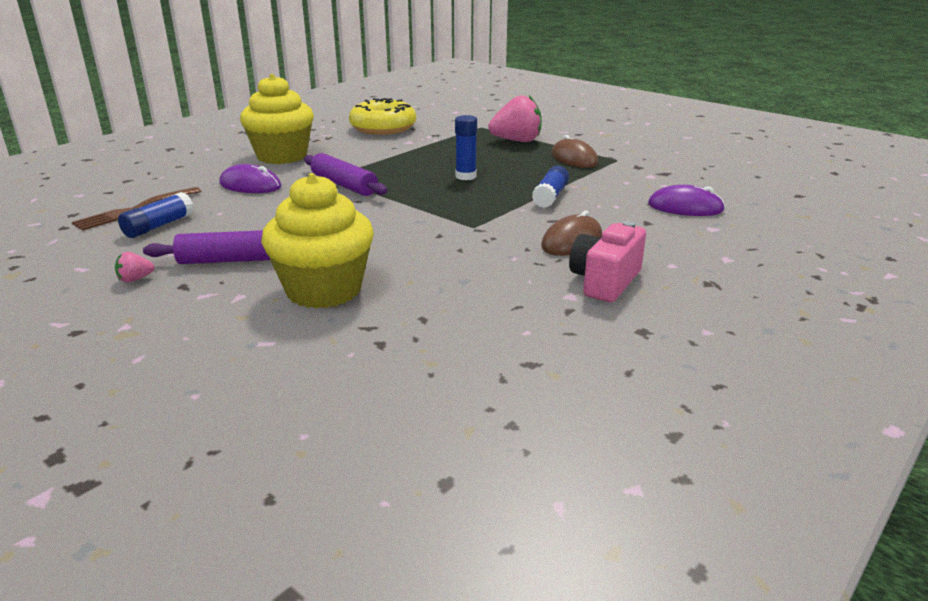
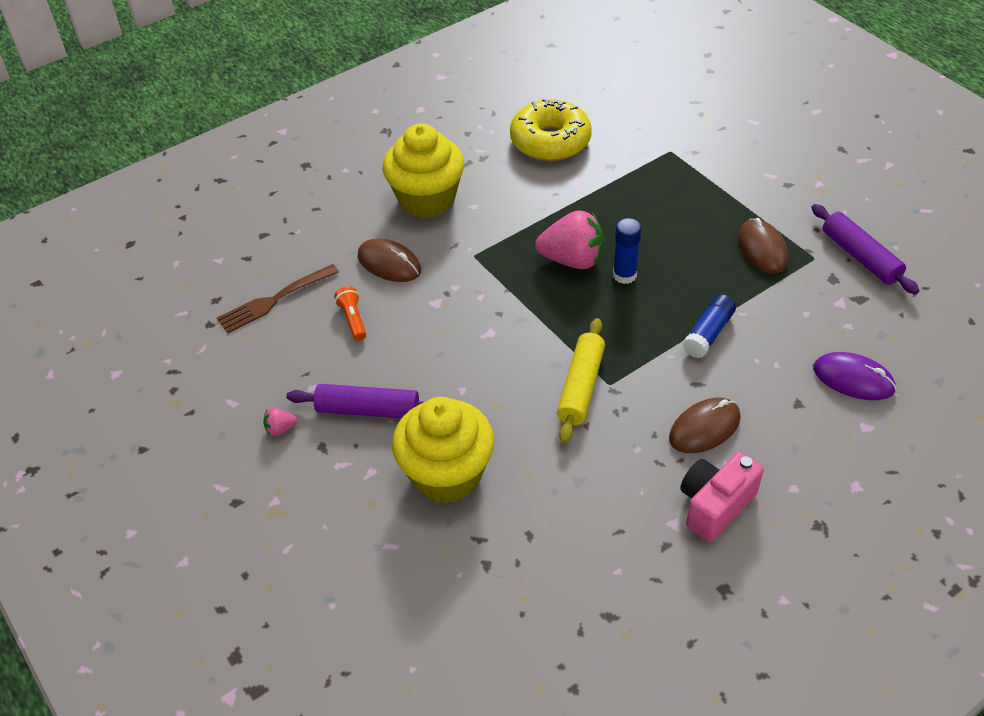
camera: 15 degrees right, 20 degrees up
(159, 226) = (298, 335): blue glue stick -> none
(216, 214) = (353, 319): none -> orange flashlight
(250, 185) = (389, 263): purple mouse -> brown mouse
(344, 185) = (488, 276): purple rolling pin -> purple rolling pin (860, 257)
(447, 230) = (581, 387): none -> yellow rolling pin
(517, 141) = (705, 194): pink strawberry -> pink strawberry (572, 260)

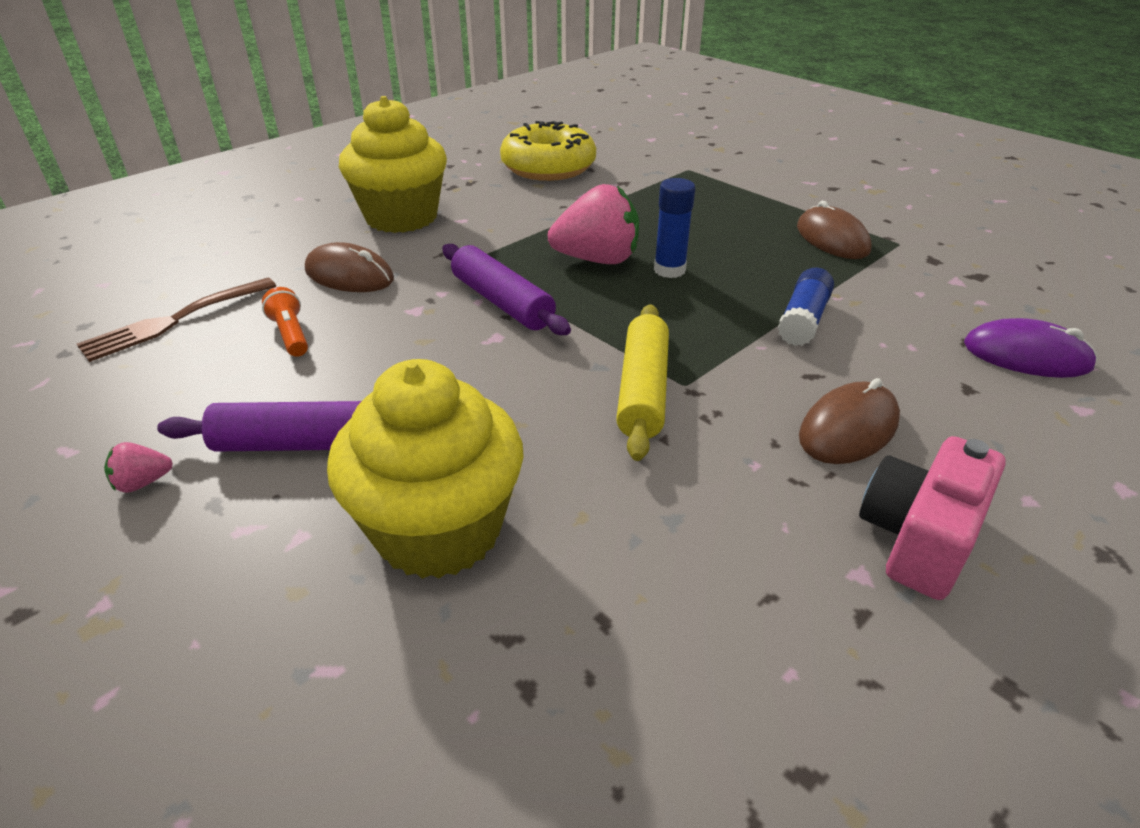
camera: 10 degrees left, 10 degrees down
(860, 257) = (953, 239): purple rolling pin -> purple rolling pin (502, 302)

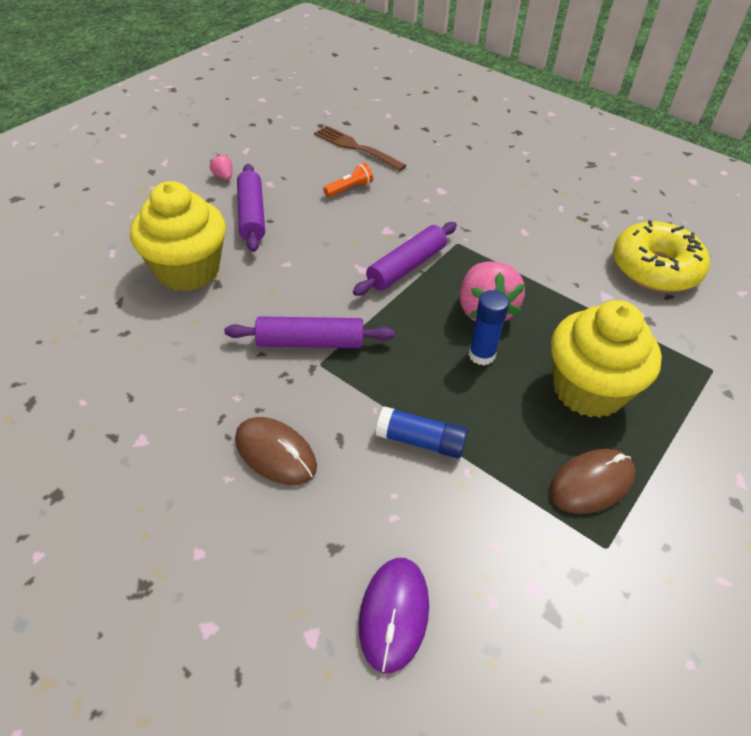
camera: 80 degrees right, 10 degrees up
(349, 275) = (423, 196): brown mouse -> none
(401, 217) = (515, 202): yellow cupcake -> yellow cupcake (588, 389)
(643, 390) = (310, 342): yellow rolling pin -> purple rolling pin
(918, 538) = (166, 475): pink camera -> none

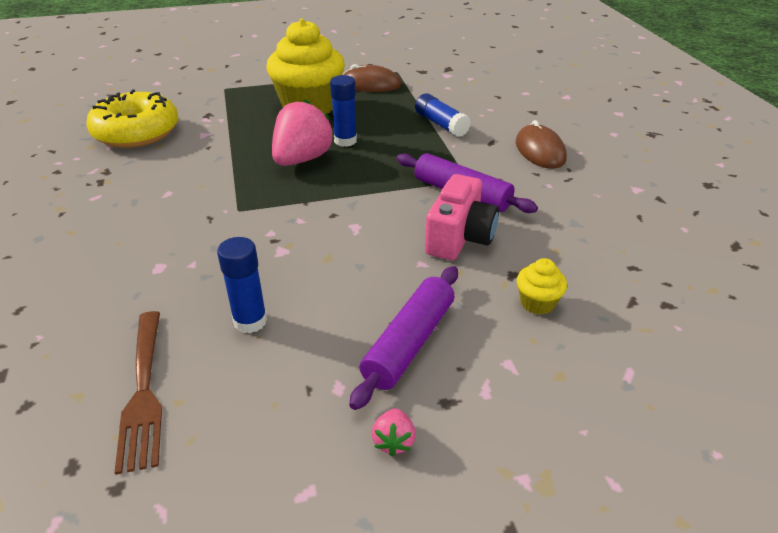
camera: 140 degrees left, 10 degrees down
(188, 270) = (537, 303): yellow cupcake -> yellow cupcake, size x0.42
(277, 296) = (459, 237): none -> pink camera
(349, 189) = (250, 321): orange flashlight -> blue glue stick
(394, 614) = (521, 89): purple mouse -> none
(406, 267) = (313, 211): purple rolling pin -> none

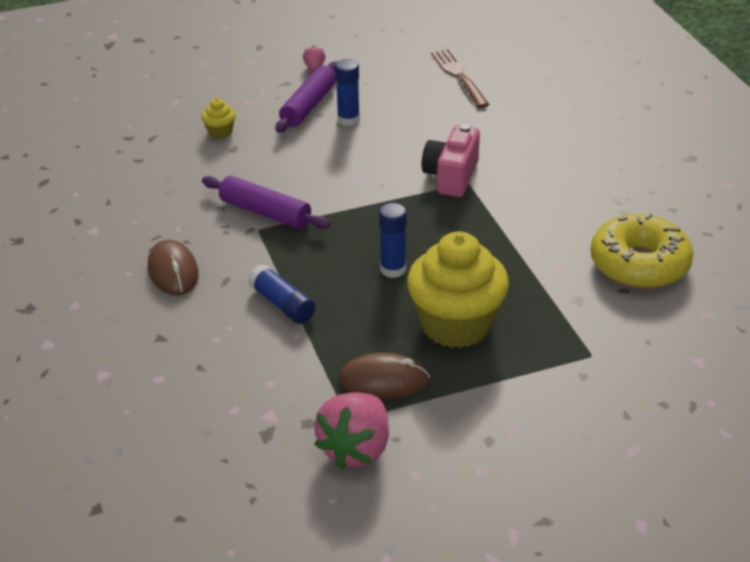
camera: 175 degrees right, 0 degrees up
(250, 321) = (415, 109): blue glue stick -> blue glue stick (348, 119)
(302, 159) = (432, 240): pink strawberry -> pink strawberry (356, 449)
(459, 237) = (271, 172): pink camera -> pink camera (451, 176)

